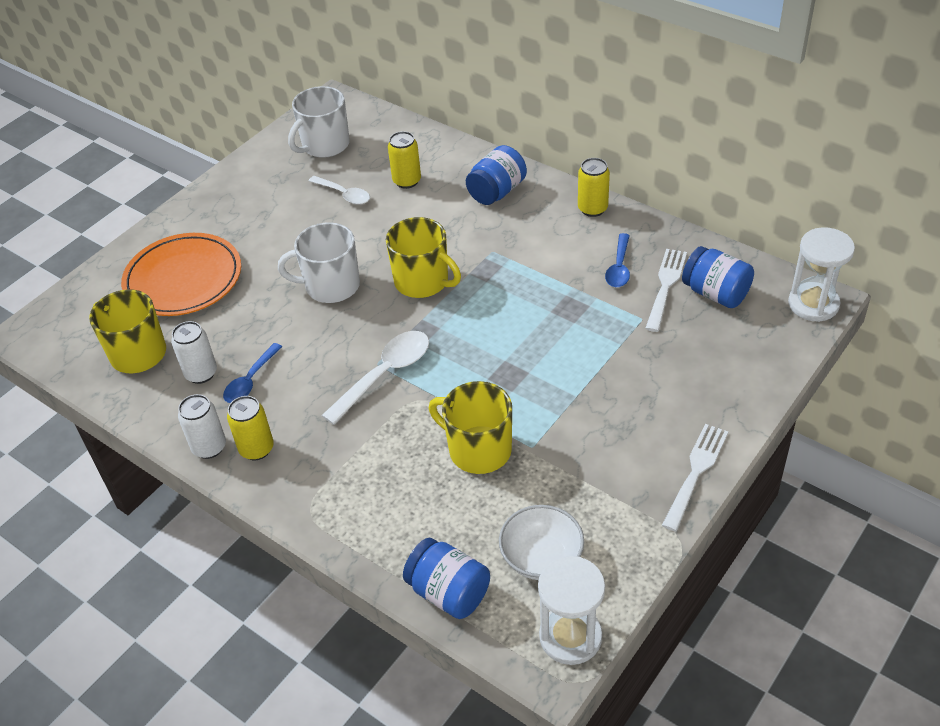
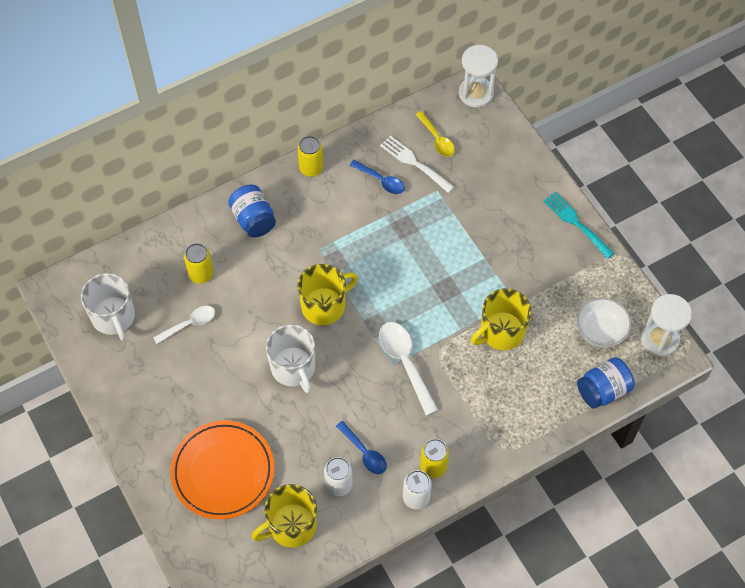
camera: 70 degrees left, 15 degrees up
(331, 286) = (293, 368): white mug -> white mug turned 45 degrees counterclockwise
(696, 473) = (577, 223): white fork -> turquoise fork
(715, 293) = (437, 139): blue jar -> yellow spoon

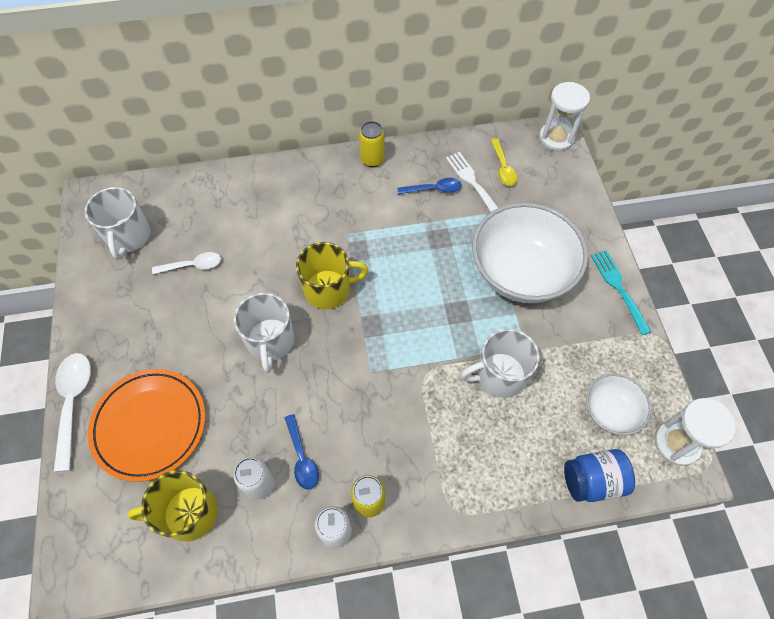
camera: 20 degrees right, 0 degrees up
(201, 274) = (227, 223): yellow can -> none
(253, 219) = (298, 189): blue jar -> none
(381, 181) = (434, 189): blue spoon -> blue spoon turned 60 degrees counterclockwise
(405, 363) = (385, 374): white spoon -> white spoon (73, 403)
(488, 235) = (521, 272): none -> white bowl
(501, 332) = (499, 375): yellow mug -> white mug

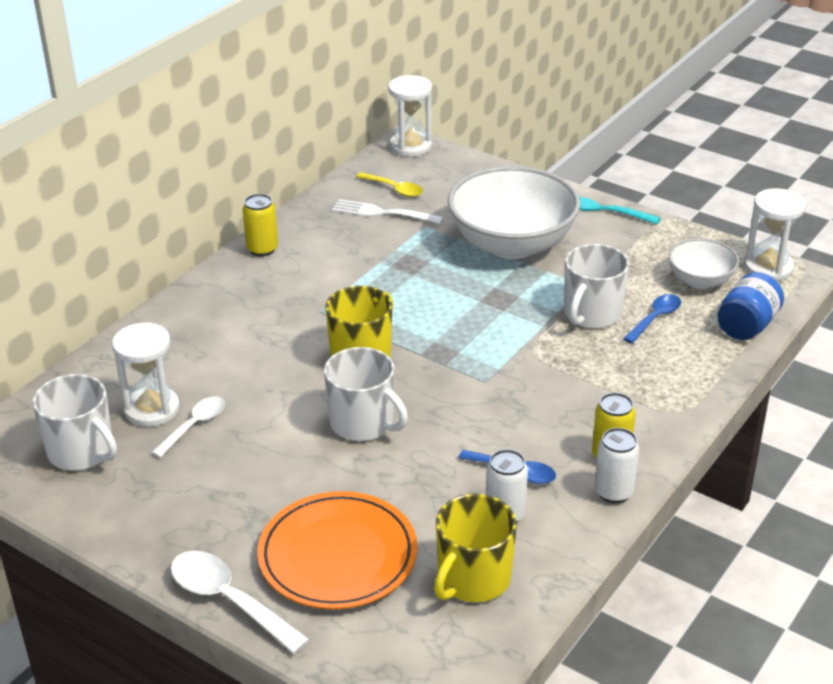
camera: 45 degrees left, 25 degrees down
(188, 235) = (152, 409): none -> white hourglass
(434, 189) = (354, 236): blue spoon -> blue spoon (655, 318)

